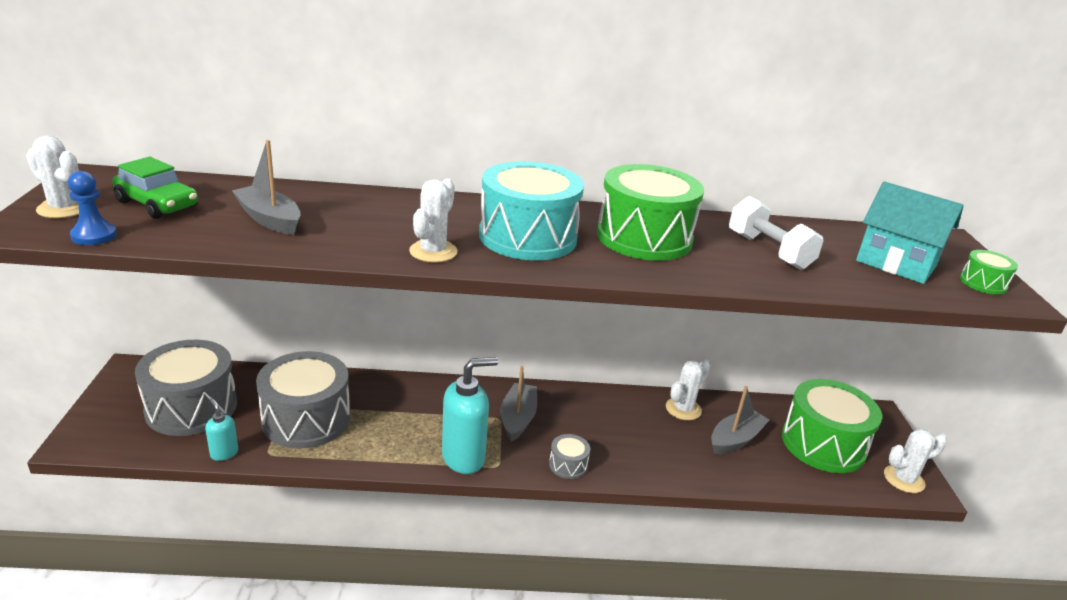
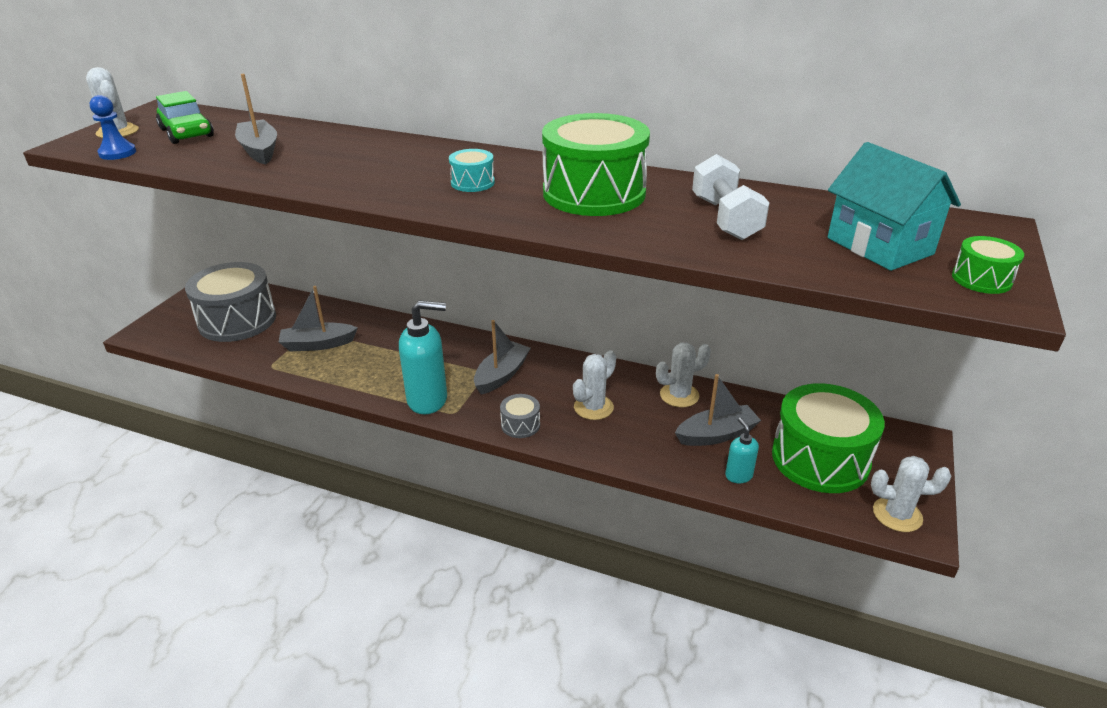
camera: 25 degrees right, 5 degrees up
(224, 453) = (238, 360): turquoise soap dispenser -> turquoise soap dispenser (738, 475)
(306, 419) = (318, 344): grey drum -> grey boat
(433, 251) = (369, 187): white cactus -> white cactus (593, 407)
(528, 237) = (472, 183): turquoise drum -> turquoise drum, size x0.44

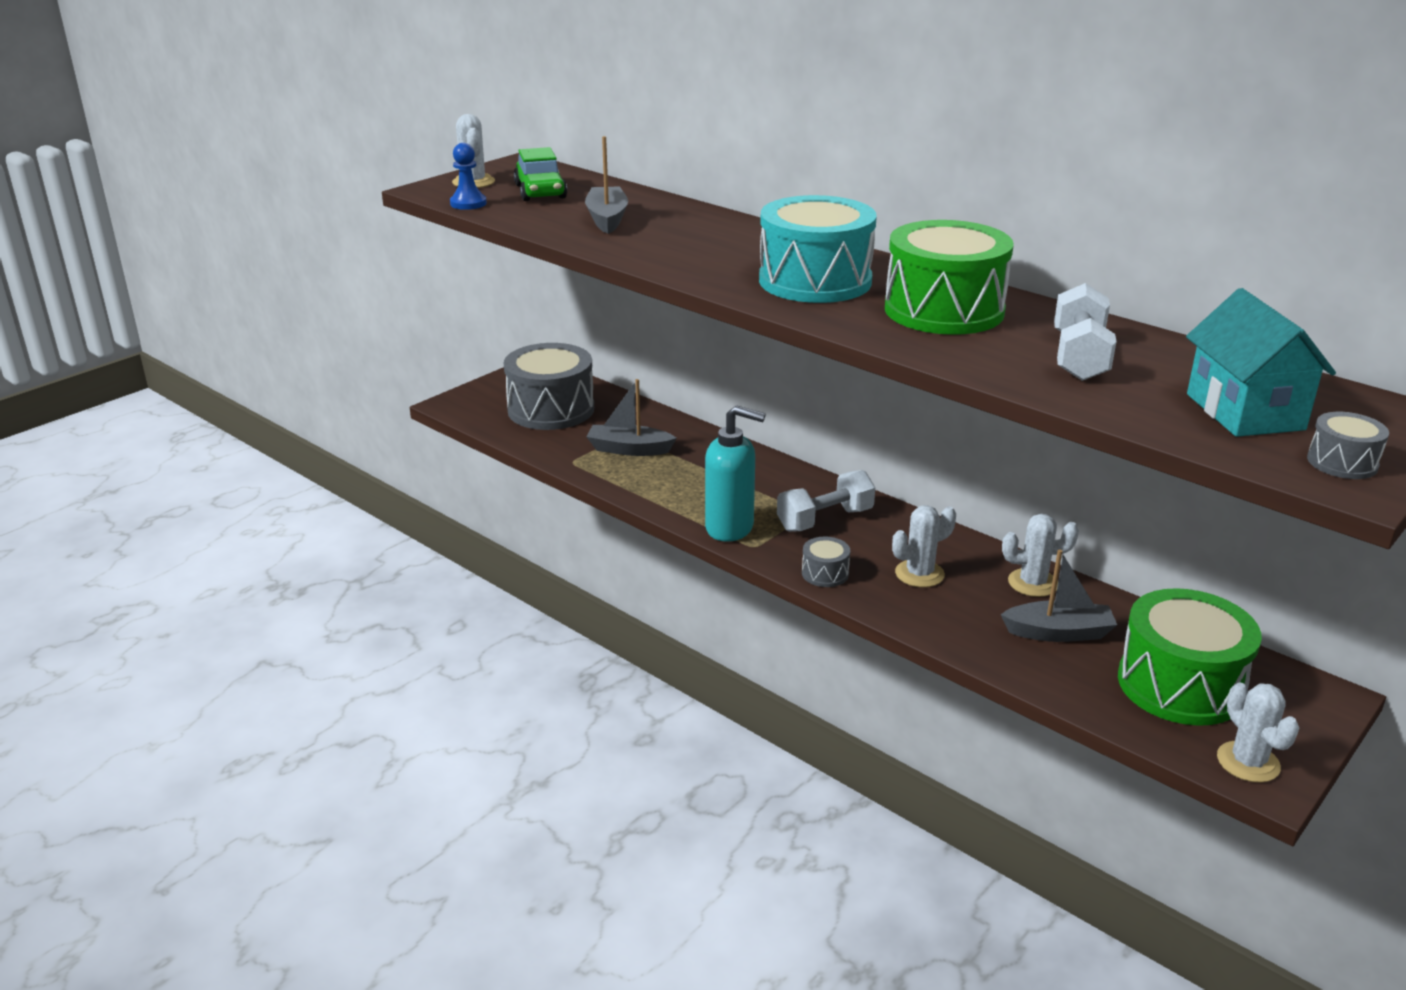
camera: 20 degrees right, 5 degrees down
(472, 183) = (815, 281): turquoise drum -> turquoise drum, size x2.28
(501, 375) = (824, 520): grey boat -> white dumbbell
(738, 475) = (1064, 678): turquoise soap dispenser -> none
(897, 514) = (1248, 762): white cactus -> white cactus turned 45 degrees clockwise
(981, 279) = (1342, 462): green drum -> grey drum

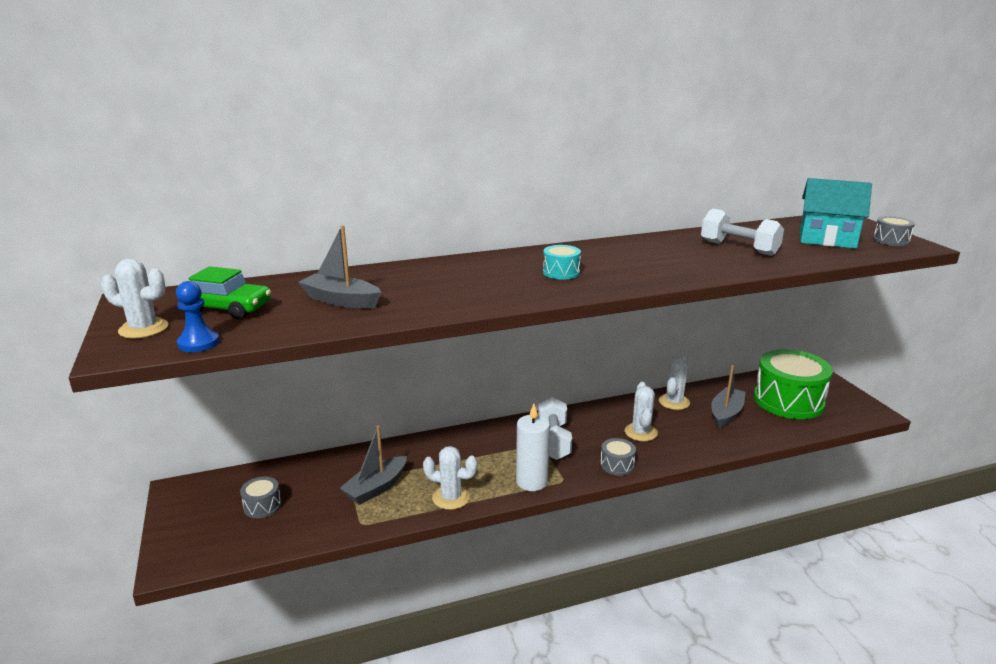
camera: 60 degrees left, 5 degrees down
(551, 409) = (262, 506): grey drum -> grey drum, size x0.44
(730, 528) = (531, 482): turquoise soap dispenser -> white candle
(815, 281) = (561, 272): turquoise drum -> turquoise drum, size x0.44
(944, 310) = (645, 256): green drum -> none
(1248, 762) = (857, 410): white cactus -> white cactus (451, 498)

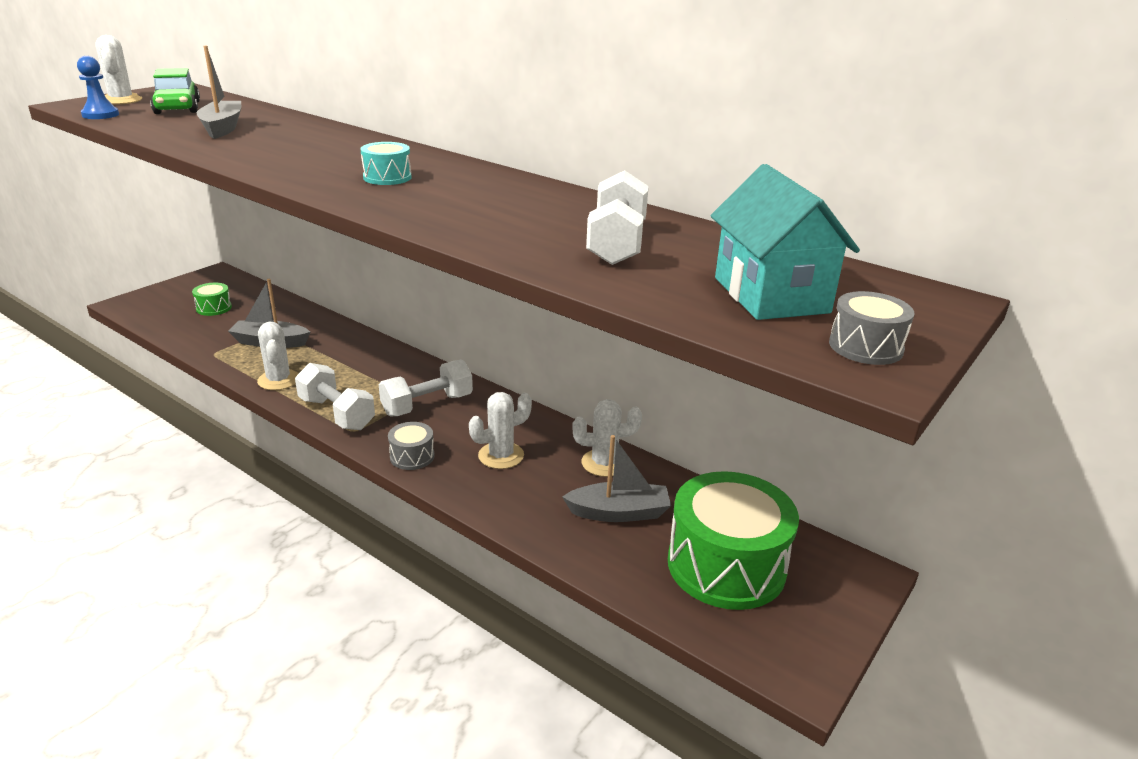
camera: 55 degrees right, 5 degrees up
(262, 506) = (214, 308): grey drum -> green drum
(531, 482) = (337, 413): white candle -> white dumbbell

